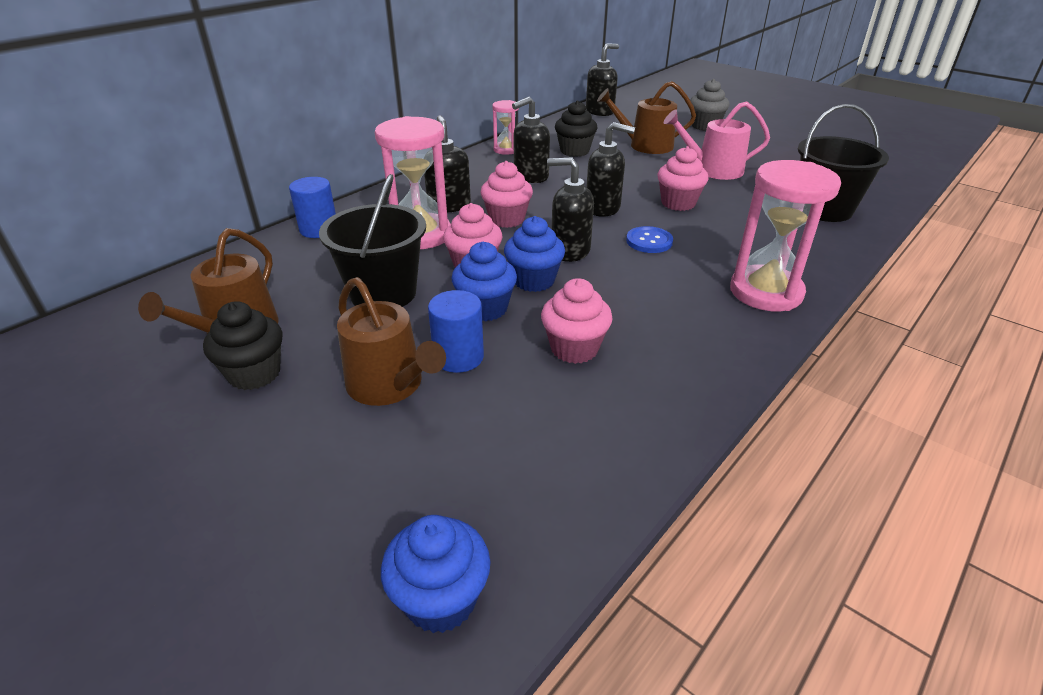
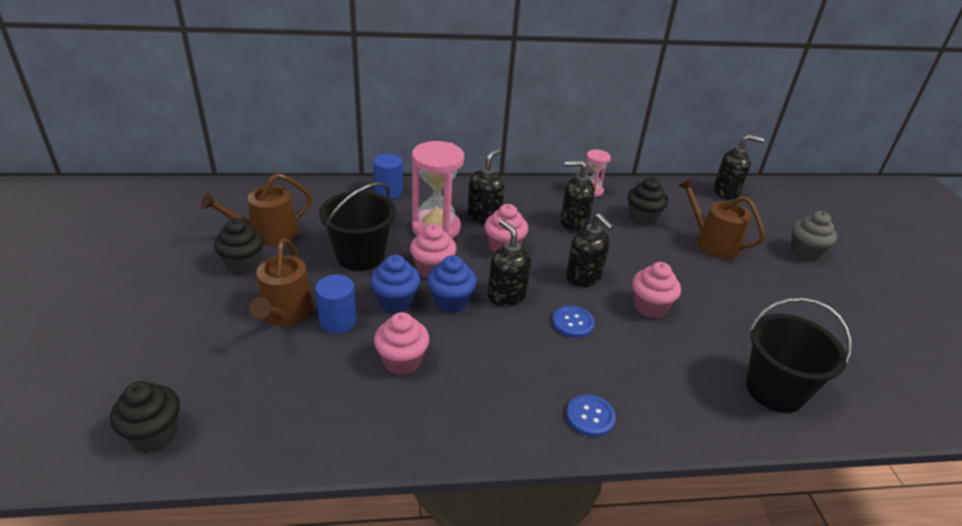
camera: 40 degrees right, 0 degrees up
(440, 599) = (154, 434): blue cupcake -> black cupcake
(713, 170) = (734, 296): pink watering can -> none
(766, 292) = (590, 416): pink hourglass -> blue button

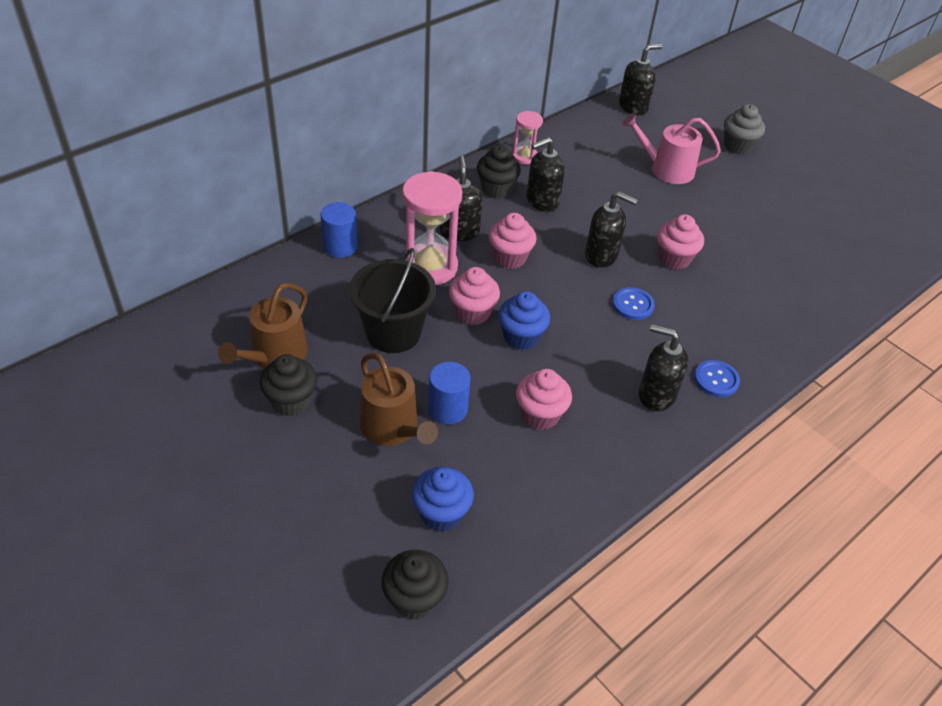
camera: 35 degrees left, 10 degrees up
(395, 301) = (475, 362): blue cupcake -> blue cupcake (441, 513)
(506, 295) = (559, 306): black soap dispenser -> black soap dispenser (656, 395)
(642, 218) = (592, 168): black cupcake -> black cupcake (496, 189)
(712, 243) = (666, 169): brown watering can -> pink watering can
(775, 390) = (810, 287): black bucket -> none

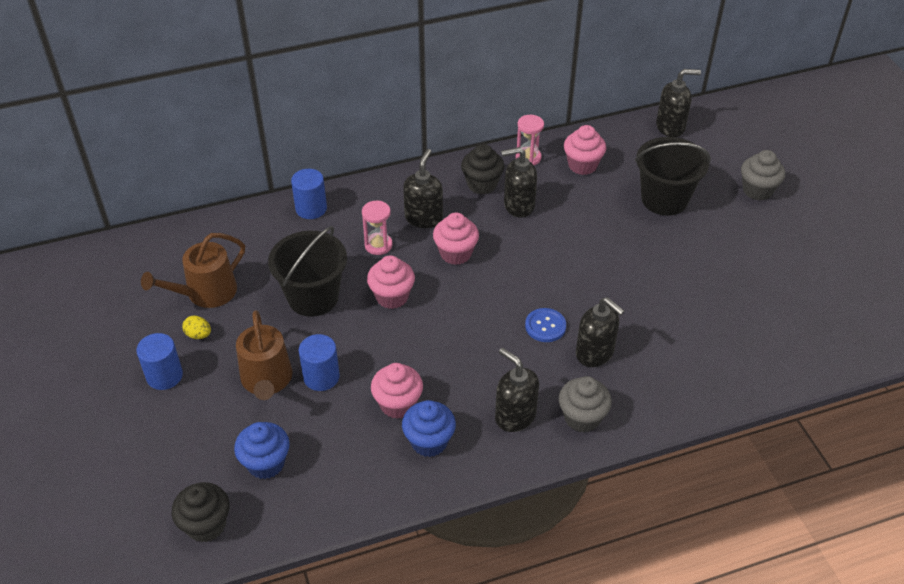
camera: 25 degrees right, 0 degrees up
(277, 454) = (164, 376): none -> blue cylinder
(291, 401) = (198, 335): black cupcake -> yellow egg
(430, 267) = (378, 245): pink hourglass -> pink hourglass, size x0.53
(521, 337) = (422, 330): blue cupcake -> blue cupcake (429, 442)
(601, 255) = (544, 271): black soap dispenser -> black soap dispenser (595, 353)
(666, 169) = (664, 199): pink watering can -> black bucket
(674, 259) = (614, 291): pink cupcake -> pink cupcake (582, 165)
(716, 379) = (582, 418): blue button -> grey cupcake

